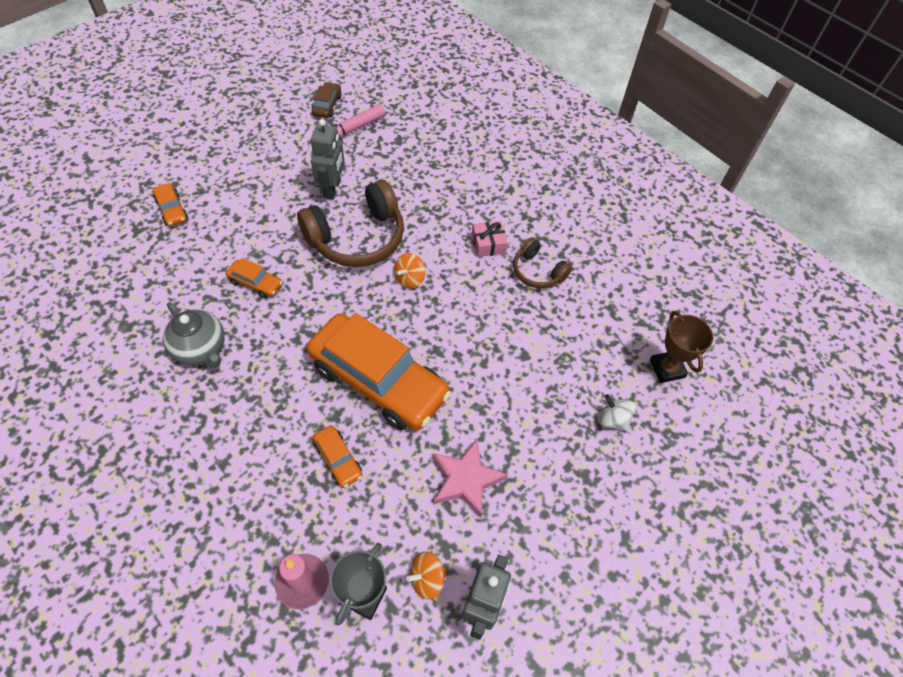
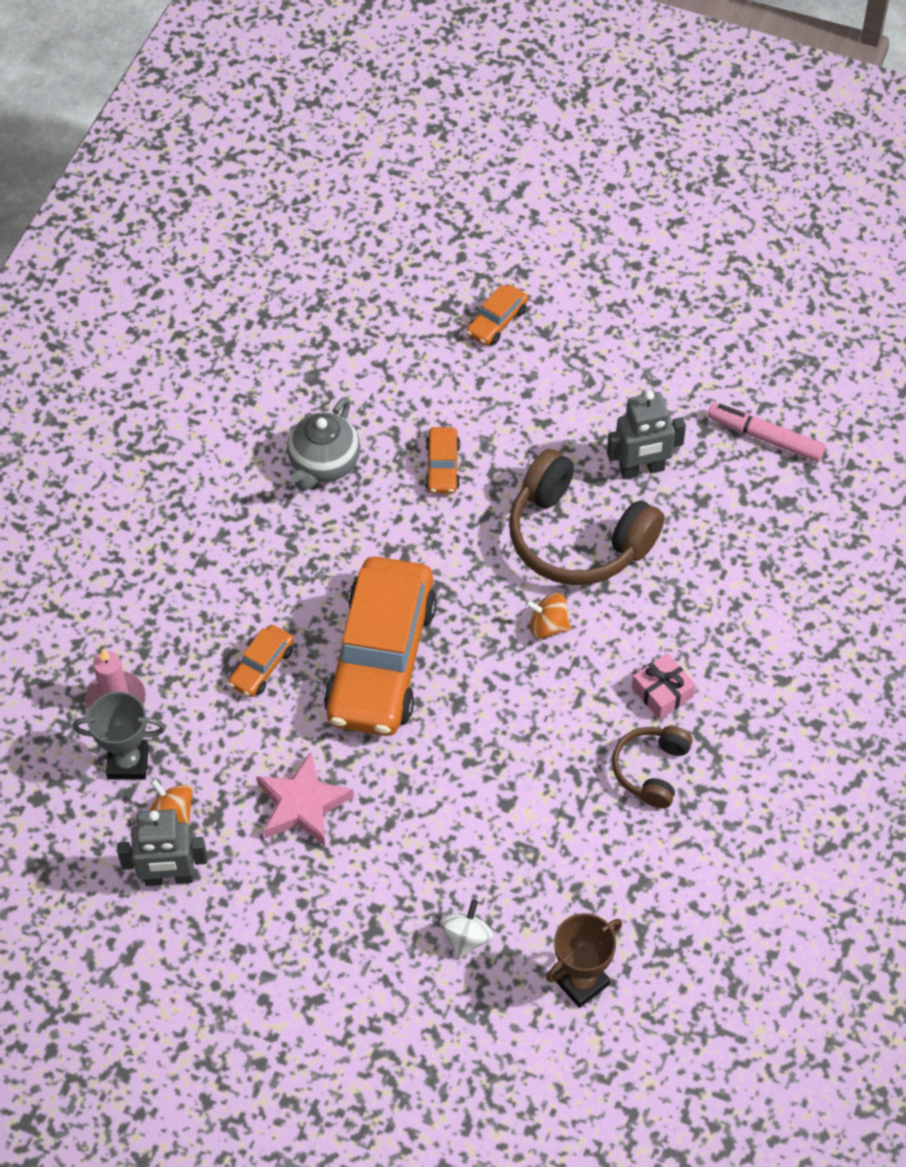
camera: 70 degrees right, 0 degrees up
(327, 105) = (792, 386): brown car -> none

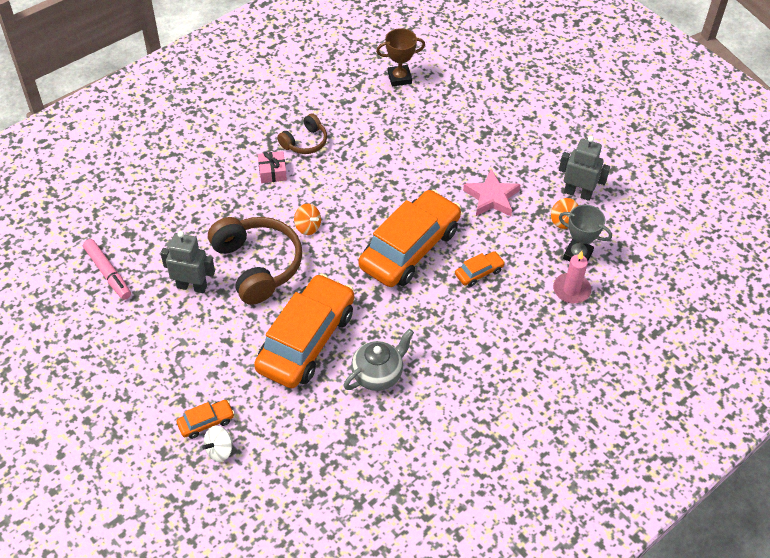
camera: 155 degrees left, 5 degrees down
(442, 467) = (306, 340): orange car -> orange car, size x2.41
(466, 938) = (442, 113): white spinning top -> white spinning top (219, 450)

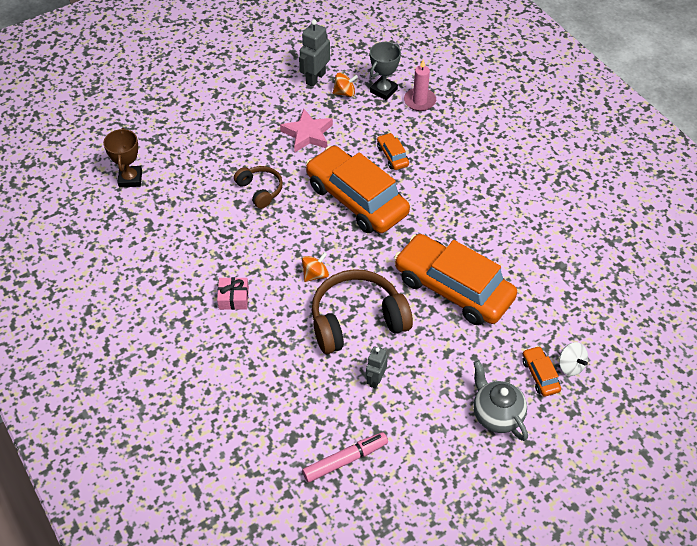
camera: 80 degrees left, 0 degrees up
(192, 286) = (375, 379): grey robot -> grey robot, size x0.64
(305, 142) = (198, 266): brown headphones -> brown headphones (260, 190)
(378, 375) = (495, 239): grey teapot -> grey teapot (496, 415)

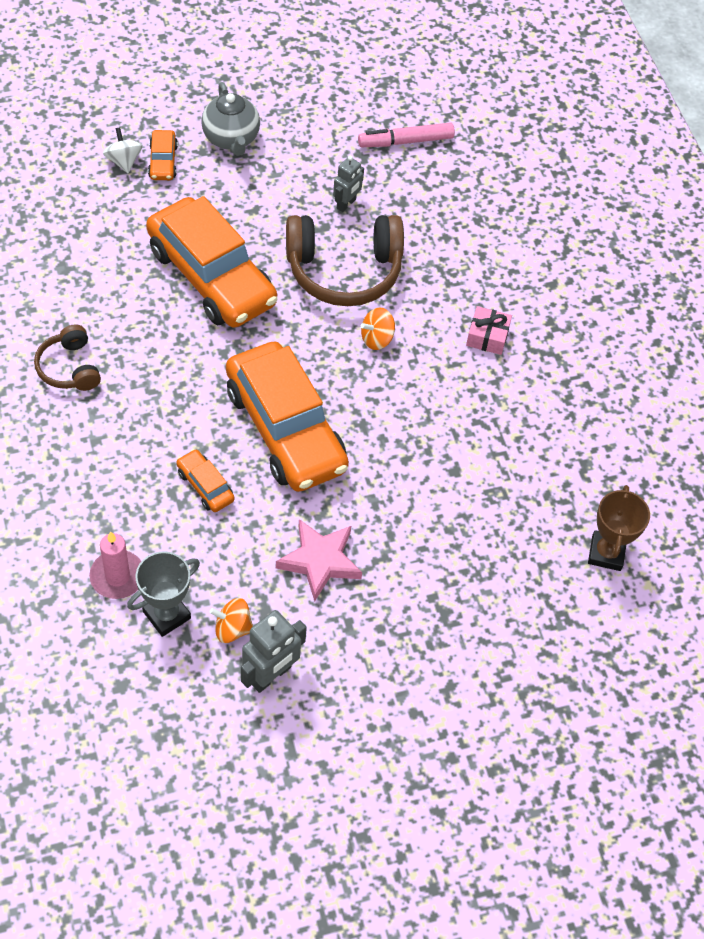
camera: 170 degrees left, 5 degrees up
(260, 190) = (418, 481): brown headphones -> brown headphones (69, 368)
(392, 156) = (205, 486): orange car -> orange car turned 150 degrees clockwise

